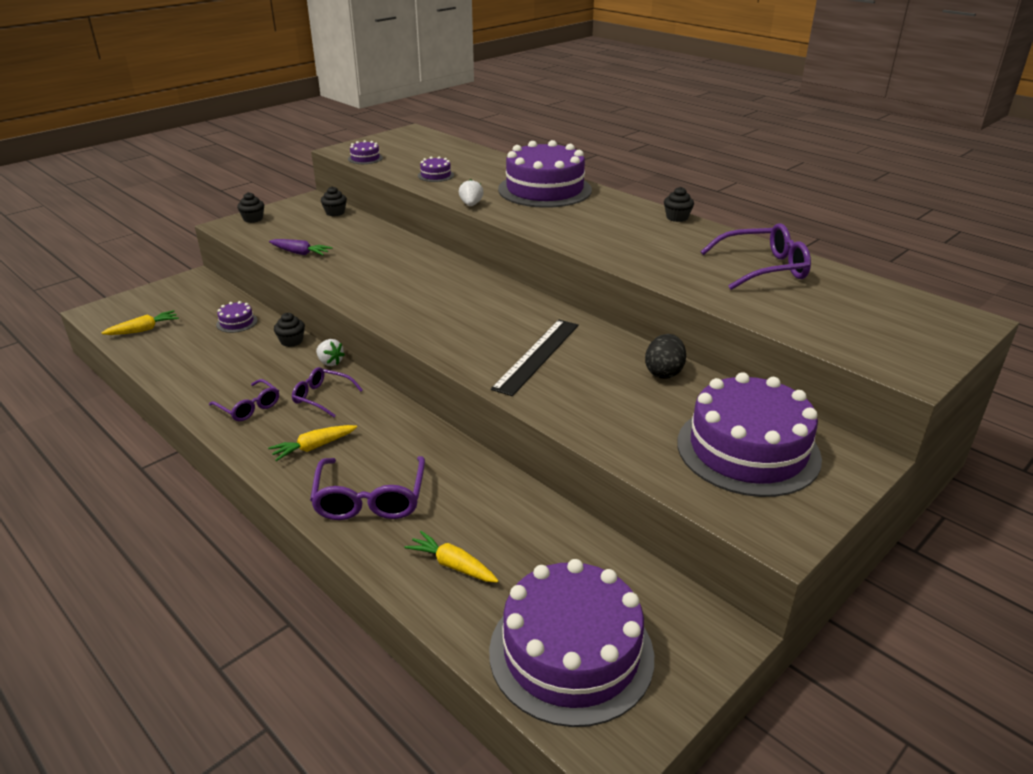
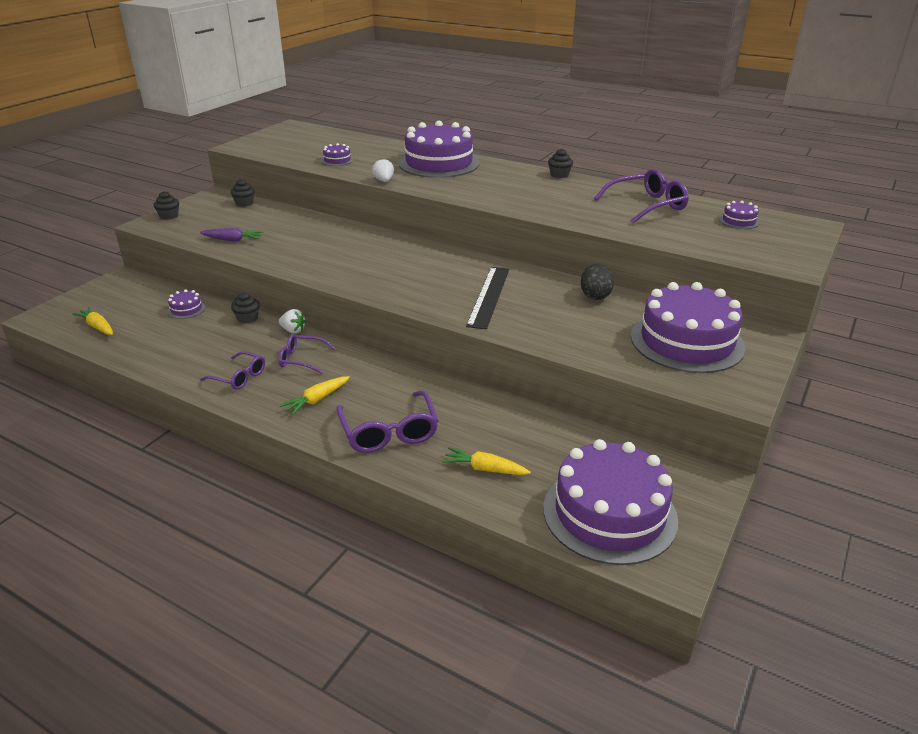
camera: 15 degrees left, 0 degrees up
(143, 330) = (97, 327): yellow carrot -> yellow carrot turned 90 degrees counterclockwise
(365, 158) = (263, 152): purple cake -> purple cake (739, 221)

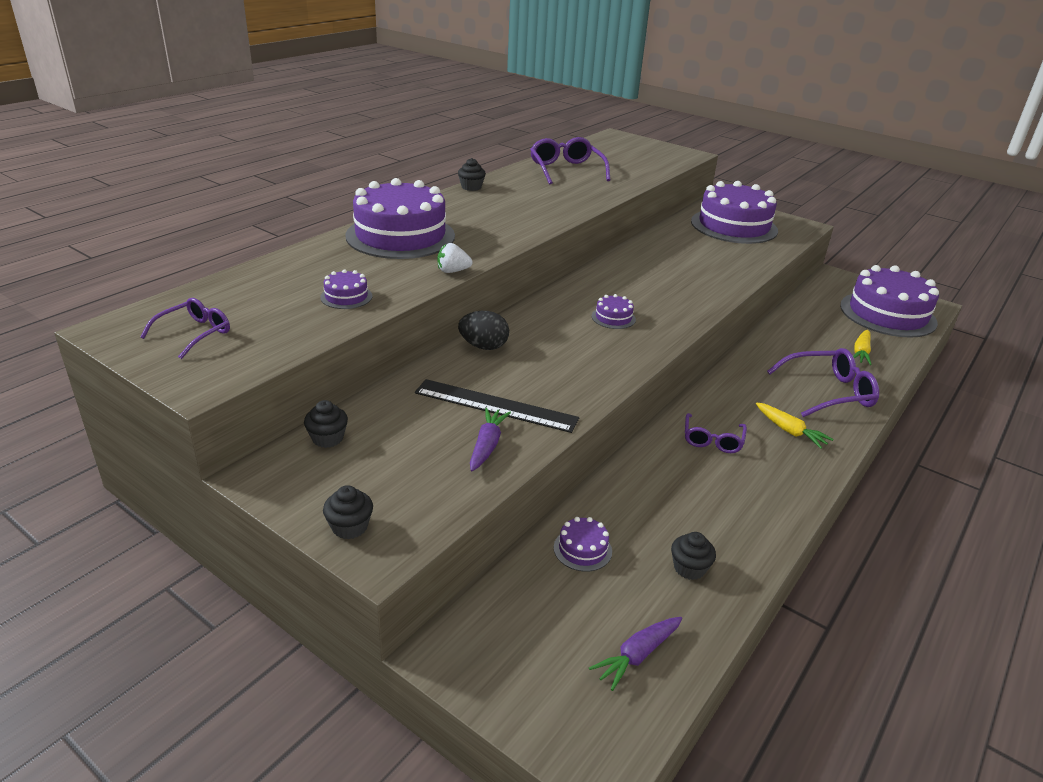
camera: 85 degrees left, 0 degrees up
(97, 327) = (637, 655): yellow carrot -> purple carrot
(239, 377) = (758, 487): purple glasses -> purple glasses (194, 334)
(247, 318) = (613, 485): black cupcake -> black cupcake (689, 568)
(293, 330) = (646, 446): white strawberry -> none
(489, 296) = (665, 284): black ruler -> black ruler (495, 405)
(595, 295) = (661, 242): black egg -> black egg (483, 346)
(739, 221) = (605, 151): purple cake -> purple cake (613, 318)

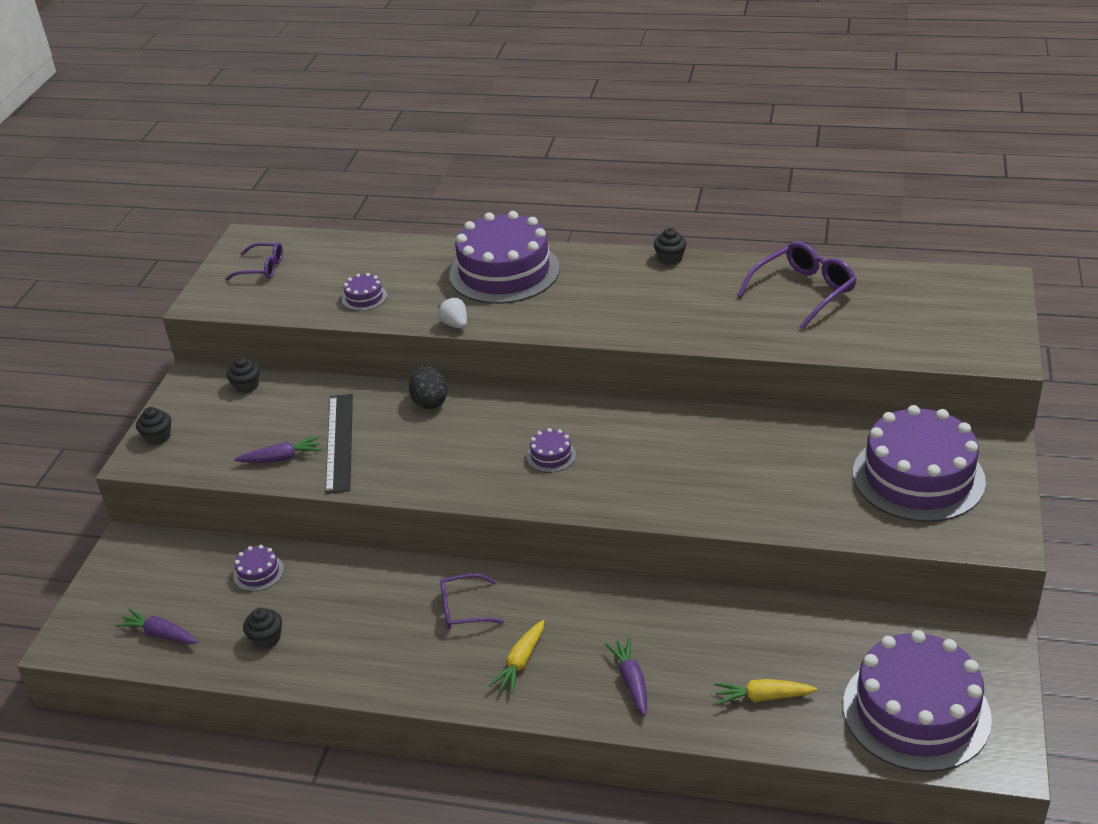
camera: 70 degrees right, 5 degrees up
(828, 392) = (631, 681): purple glasses -> purple carrot

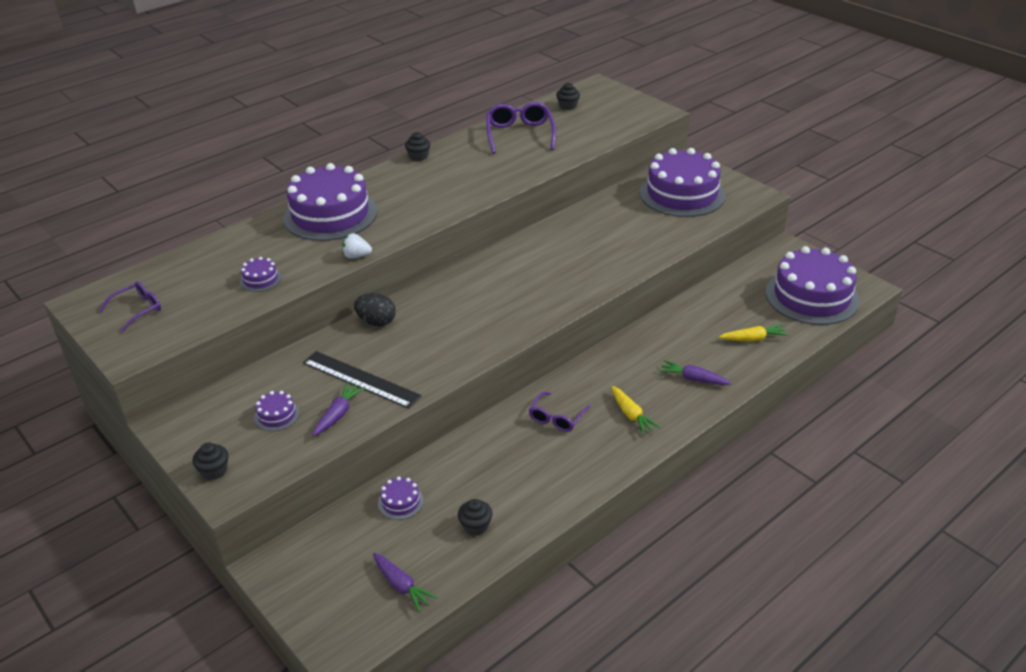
camera: 55 degrees left, 0 degrees up
(160, 634) = (401, 586): purple carrot -> purple carrot turned 105 degrees counterclockwise
(246, 386) = (223, 398): black cupcake -> black cupcake (568, 106)
(551, 456) = (502, 298): purple cake -> purple cake (277, 415)
(762, 697) = (753, 339): yellow carrot -> yellow carrot turned 135 degrees counterclockwise

